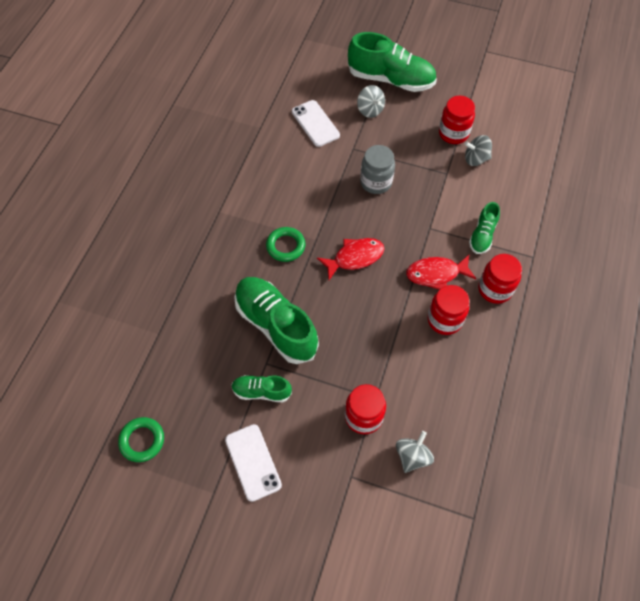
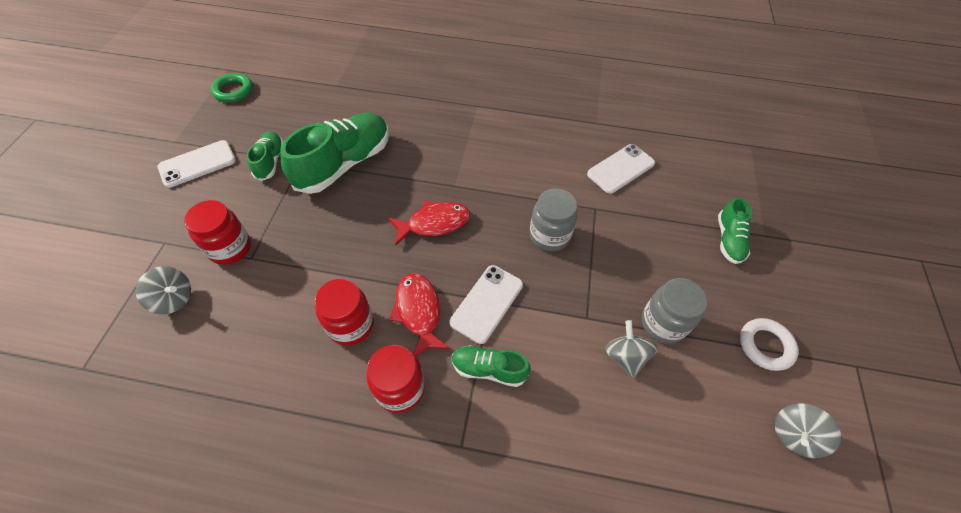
camera: 80 degrees right, 5 degrees down
(285, 246) = (442, 161): green ring -> none
(355, 257) = (434, 223): red fish -> red fish turned 75 degrees counterclockwise
(370, 110) = (664, 220): grey spinning top -> grey spinning top (794, 435)
(391, 79) = (728, 240): green shoe -> green shoe, size x0.52
(432, 230) = (487, 303): none -> white phone
(453, 133) = (663, 323): red jar -> grey jar
(471, 87) = (765, 346): none -> white ring

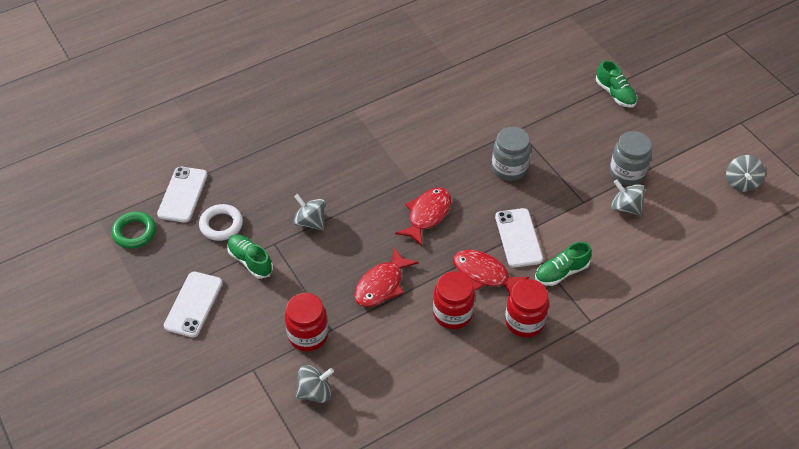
camera: 40 degrees left, 5 degrees down
(330, 252) = (381, 285): none -> red fish
(344, 164) = (310, 222): green shoe -> grey spinning top
(621, 169) = (505, 90): white phone -> white phone (183, 194)
(765, 346) = (689, 145): white ring -> white ring (221, 225)

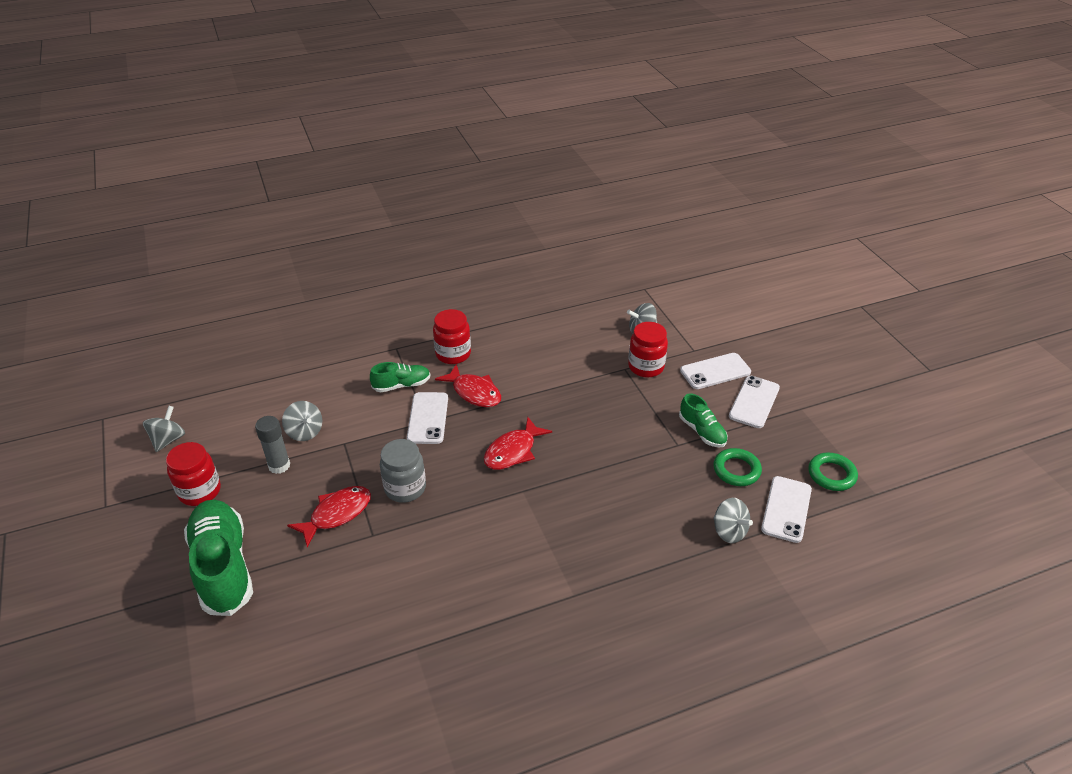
camera: 170 degrees left, 10 degrees down
(221, 225) = (736, 470): white ring -> green ring
(231, 340) = (715, 371): none -> white phone
(310, 222) = (639, 461): grey spinning top -> grey spinning top (729, 531)
(381, 285) = (573, 396): red fish -> red fish (337, 514)
(452, 314) = (514, 367): red jar -> red jar (200, 491)
(615, 94) = (223, 567): green shoe -> green shoe, size x1.91
(627, 173) = (279, 465): grey jar -> grey glue stick

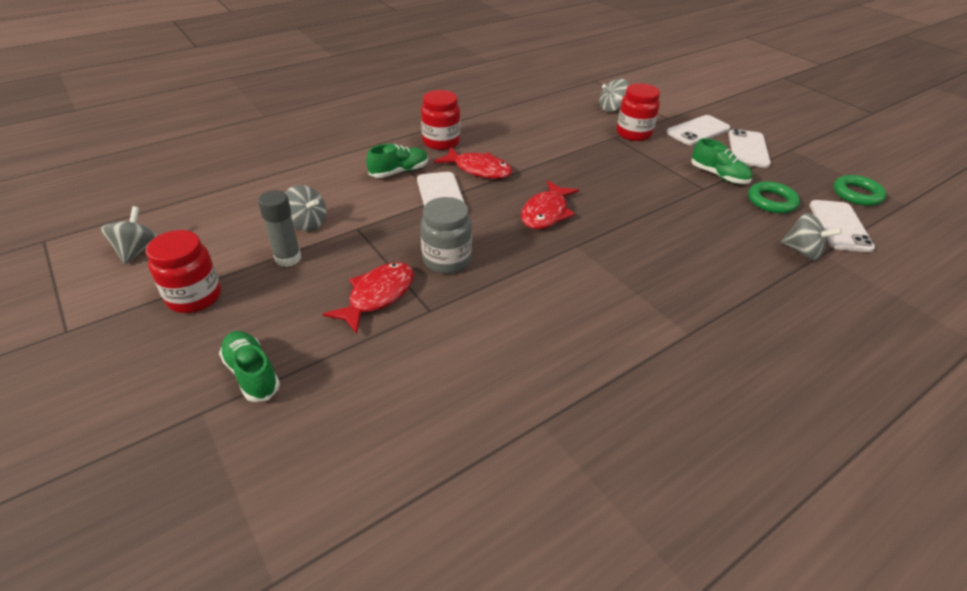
camera: 15 degrees left, 0 degrees up
(223, 567) = (252, 374): green shoe -> green shoe, size x0.52

